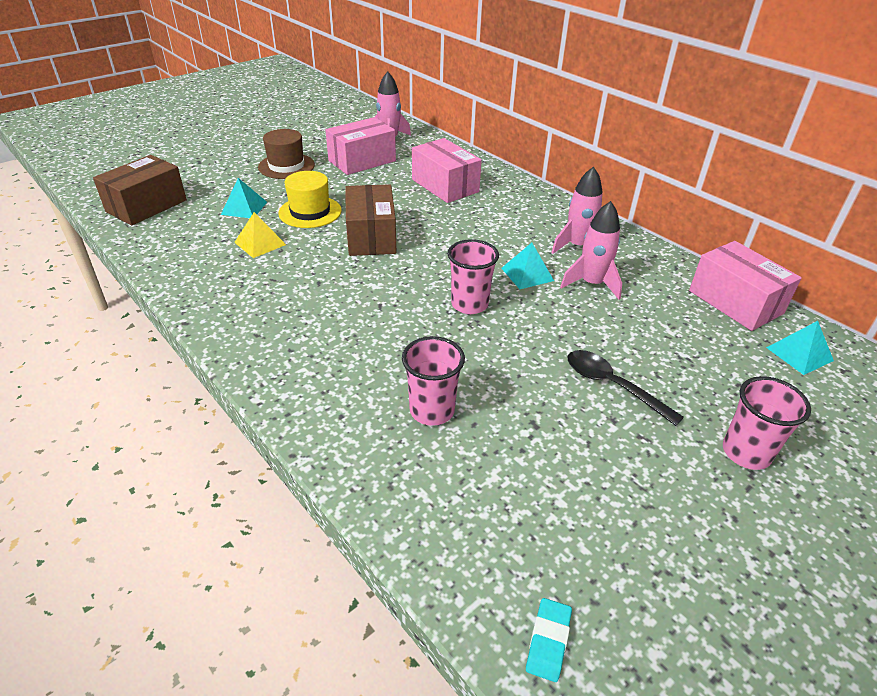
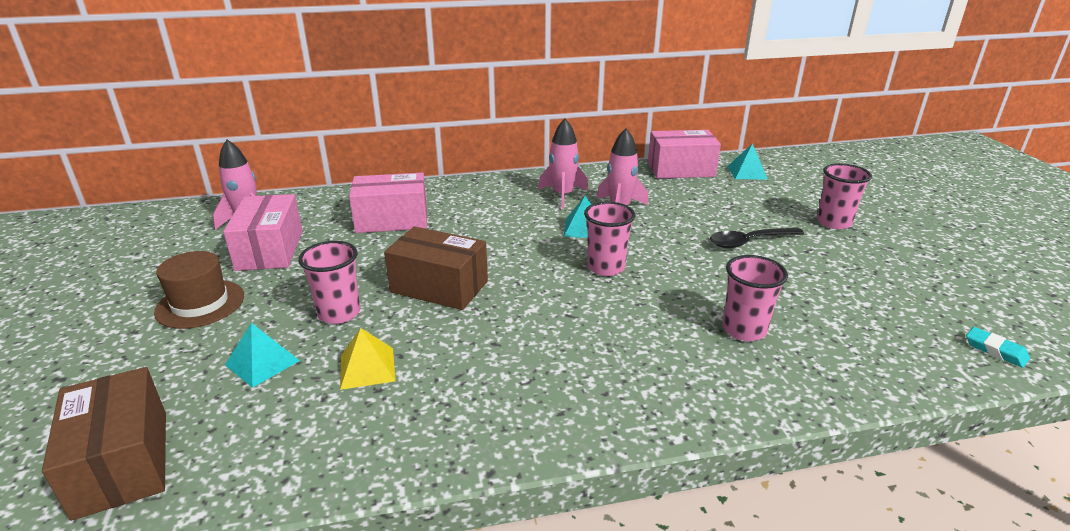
camera: 60 degrees left, 10 degrees down
(310, 212) = (339, 313): yellow hat -> pink cup

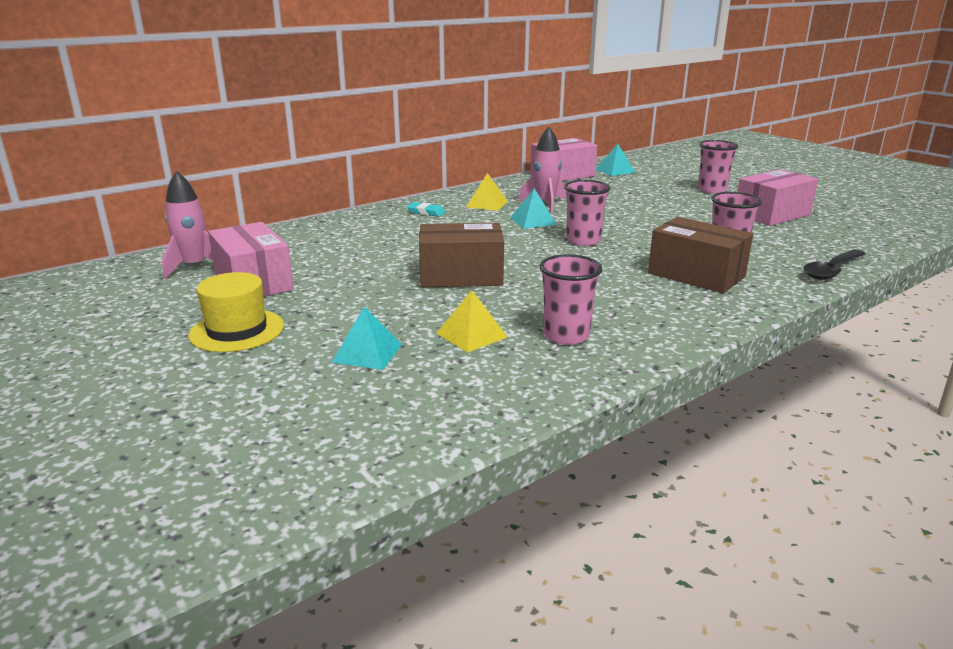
camera: 25 degrees left, 5 degrees down
(122, 462) = (329, 443): brown box -> brown box (696, 275)
(200, 304) = (237, 330): brown hat -> yellow hat
(339, 313) = (393, 309): pink cup -> pink cup (566, 335)
(392, 220) = (351, 242): pink box -> pink box (772, 214)
(563, 195) = (487, 204): pink rocket -> yellow pyramid
(749, 242) = (668, 209): black spoon -> black spoon (831, 270)
(995, 350) = (884, 236): turquoise eraser -> turquoise eraser (426, 212)

